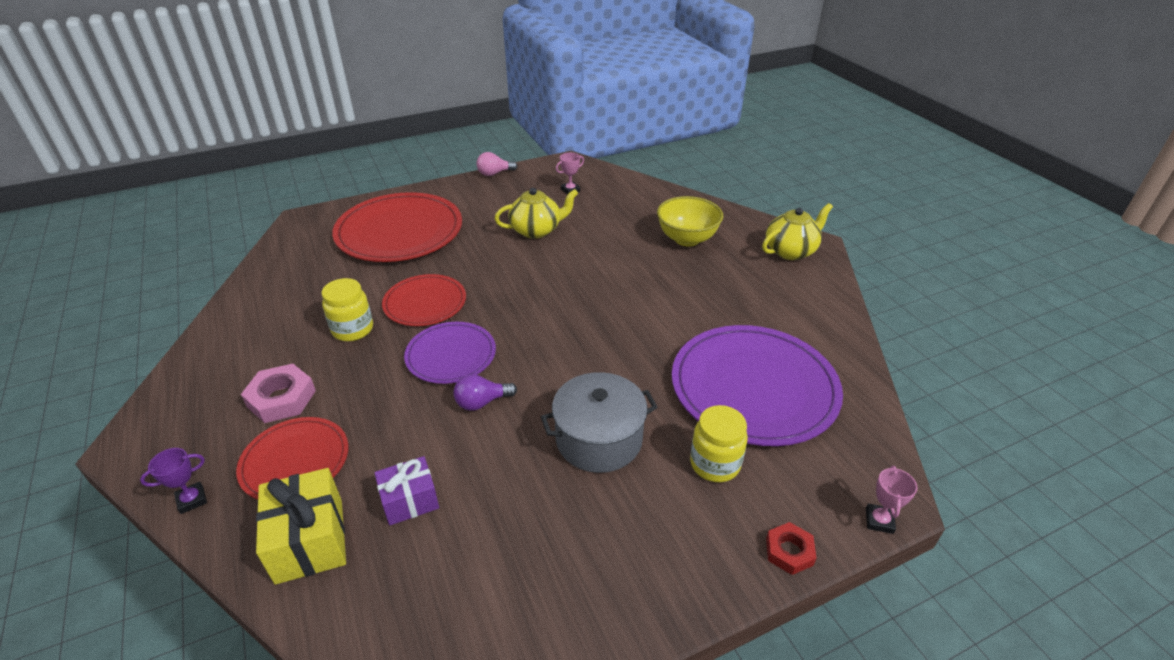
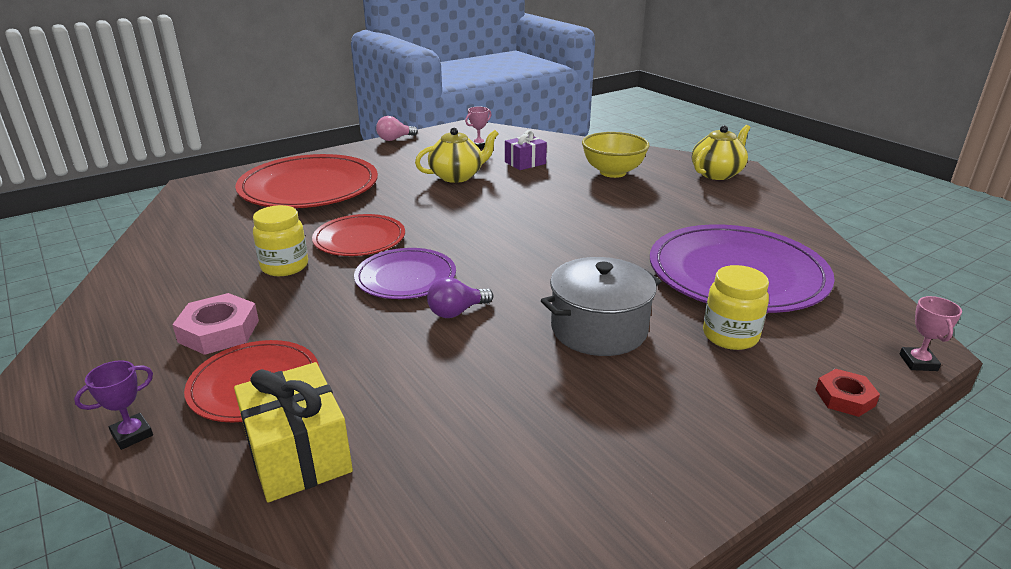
camera: 10 degrees left, 10 degrees down
(410, 500) = (408, 404): purple gift -> purple gift (525, 163)

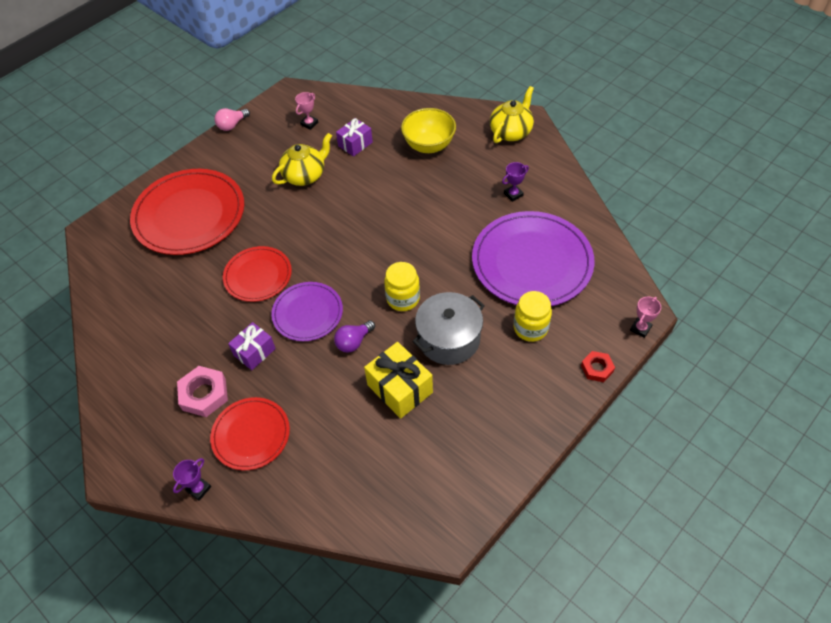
camera: 10 degrees left, 25 degrees up
(285, 266) = (216, 319): yellow jar -> yellow jar (403, 299)
(298, 454) = (301, 480): yellow gift -> yellow gift (400, 388)
(314, 301) = (254, 352): none -> purple gift
(715, 217) = (513, 194): none -> purple trophy
(918, 362) = (640, 328): pink trophy -> pink trophy turned 45 degrees clockwise

